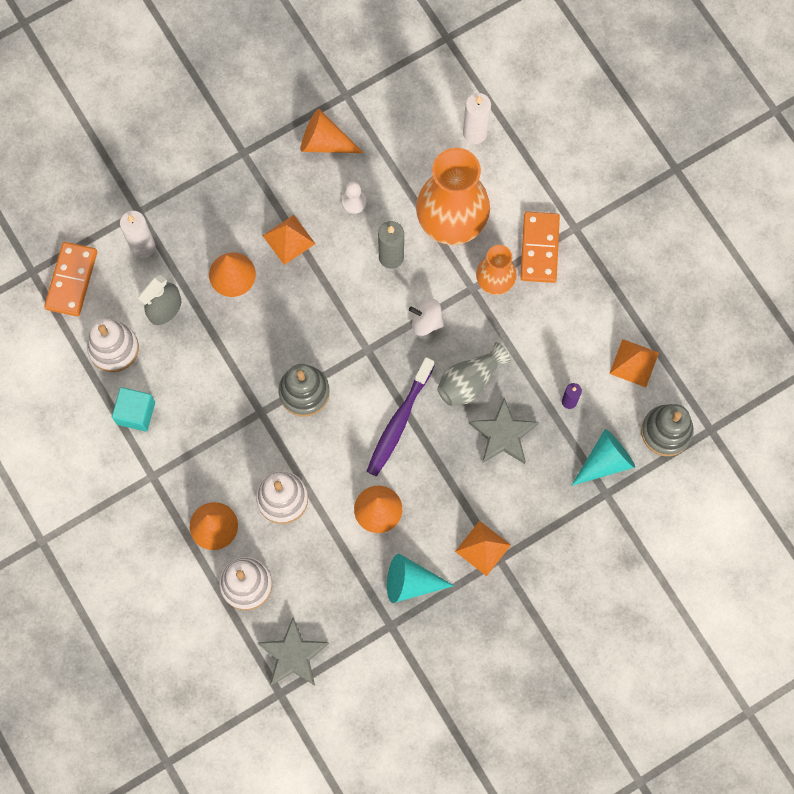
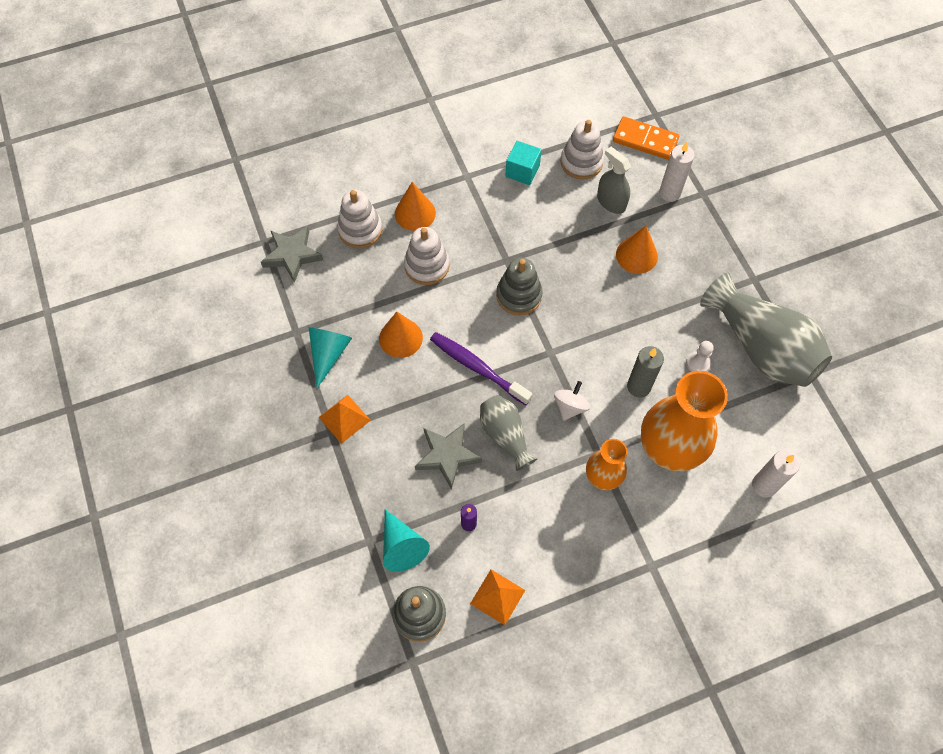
camera: 100 degrees right, 10 degrees down
(289, 239) = (665, 304): orange pyramid -> none
(324, 142) = (761, 347): orange cone -> grey vase
(539, 248) = (633, 526): orange domino -> none

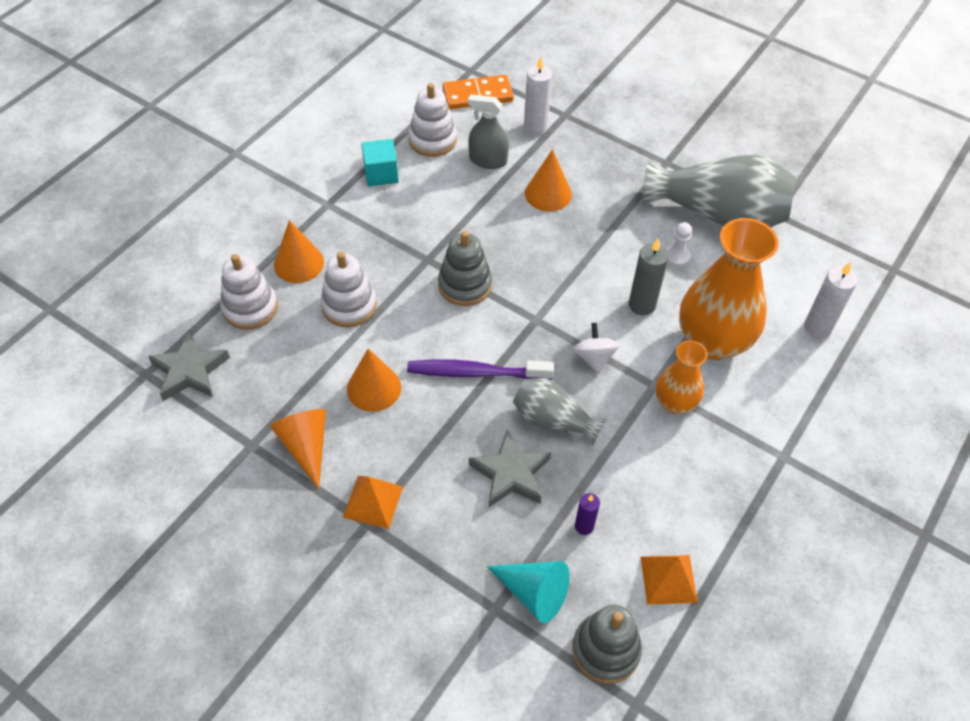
camera: 35 degrees left, 10 degrees down
(329, 353) = (306, 446): turquoise cone -> orange cone

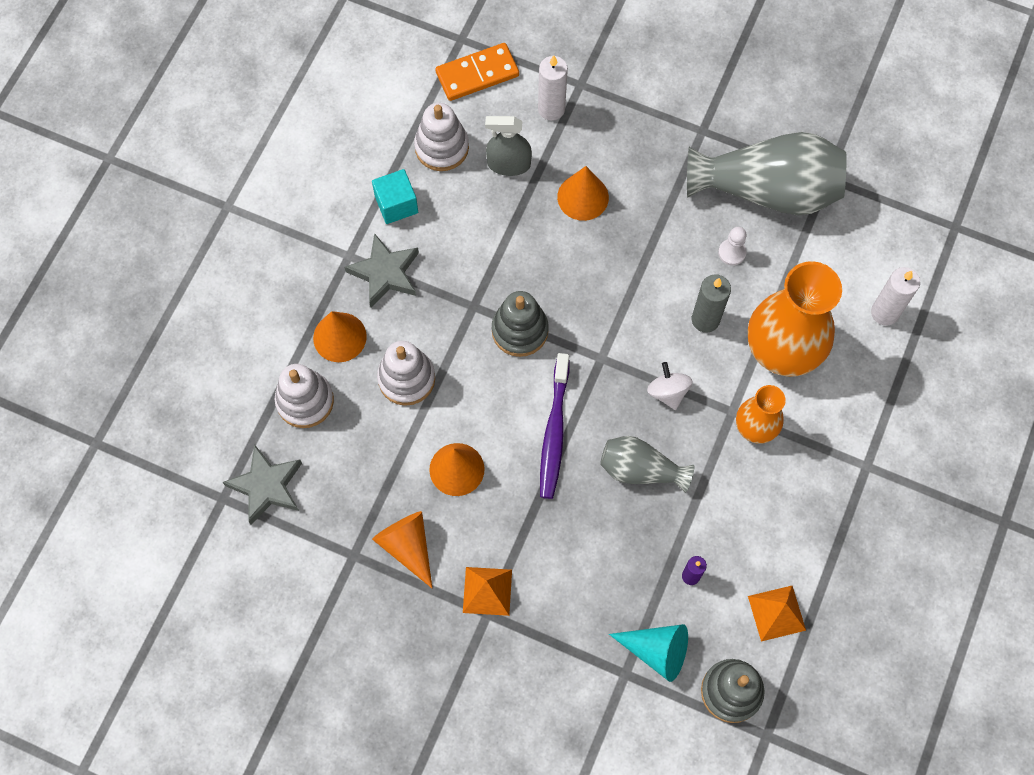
camera: 10 degrees left, 15 degrees up
(476, 372) = (554, 432): purple toothbrush -> purple toothbrush turned 75 degrees counterclockwise
(510, 474) = (611, 536): grey star -> grey star (385, 273)

